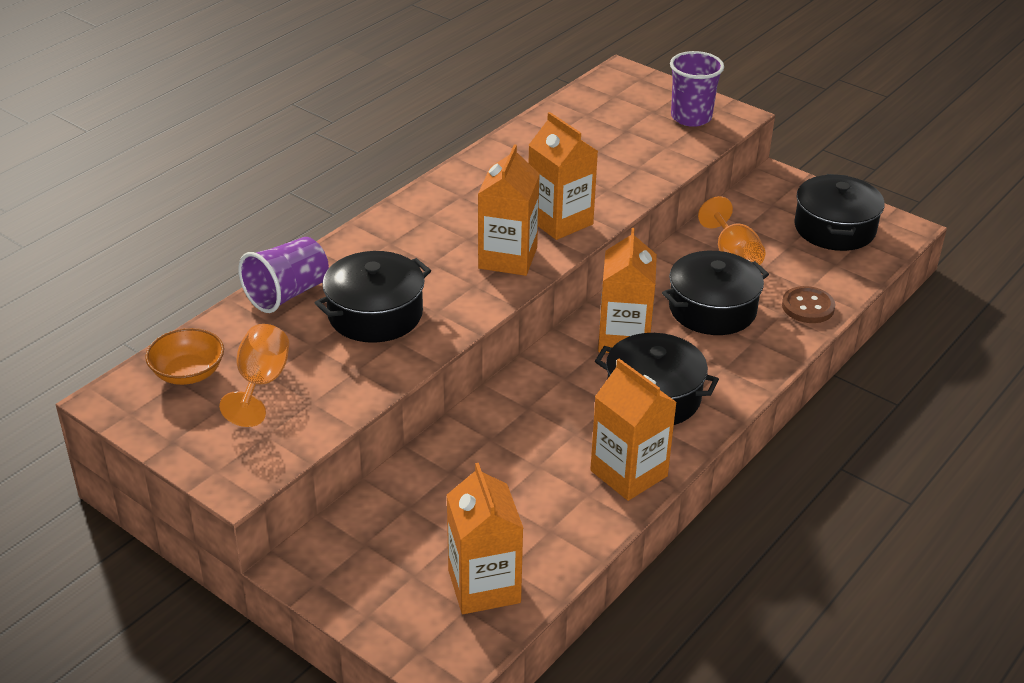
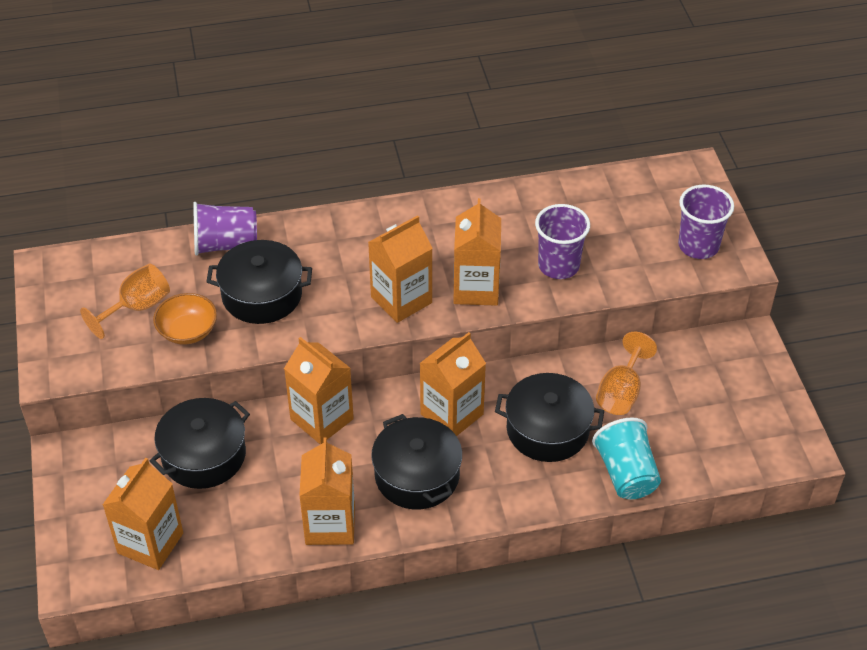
camera: 40 degrees right, 10 degrees up
(188, 373) = (104, 273): orange bowl -> orange bowl (187, 331)
(518, 401) = (322, 419): none -> orange carton
(604, 176) = (558, 265): none -> purple cup
(808, 307) = (626, 474): brown button -> turquoise cup
(834, 228) = (740, 416): black pot -> black pot (204, 455)

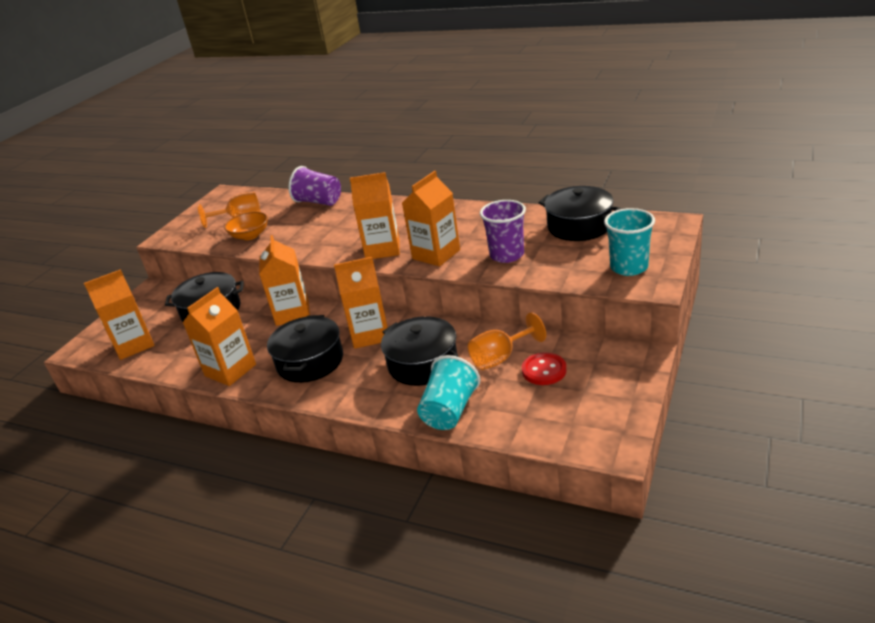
camera: 40 degrees right, 15 degrees down
(262, 295) = (308, 228): black pot -> black pot (579, 226)
(675, 391) = (544, 370): none -> red button
(698, 246) = (629, 267): purple cup -> turquoise cup

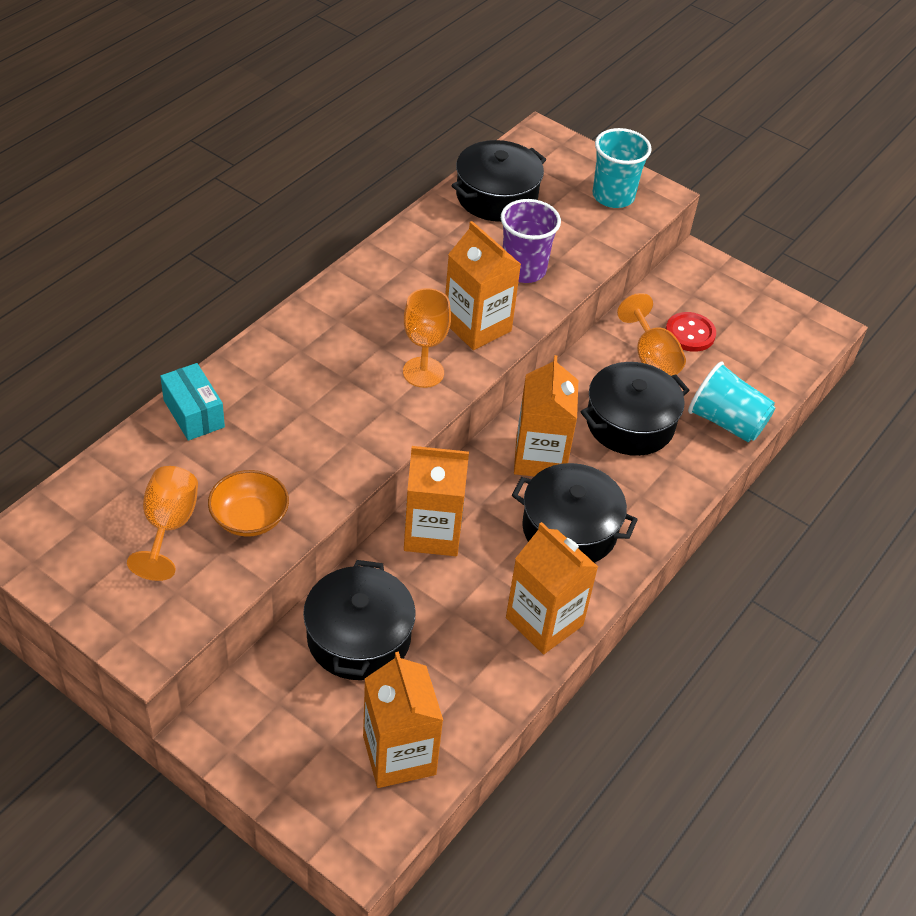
camera: 85 degrees left, 15 degrees up
(319, 202) = (194, 413): purple cup -> turquoise box
(382, 249) = (423, 372): orange carton -> orange goblet

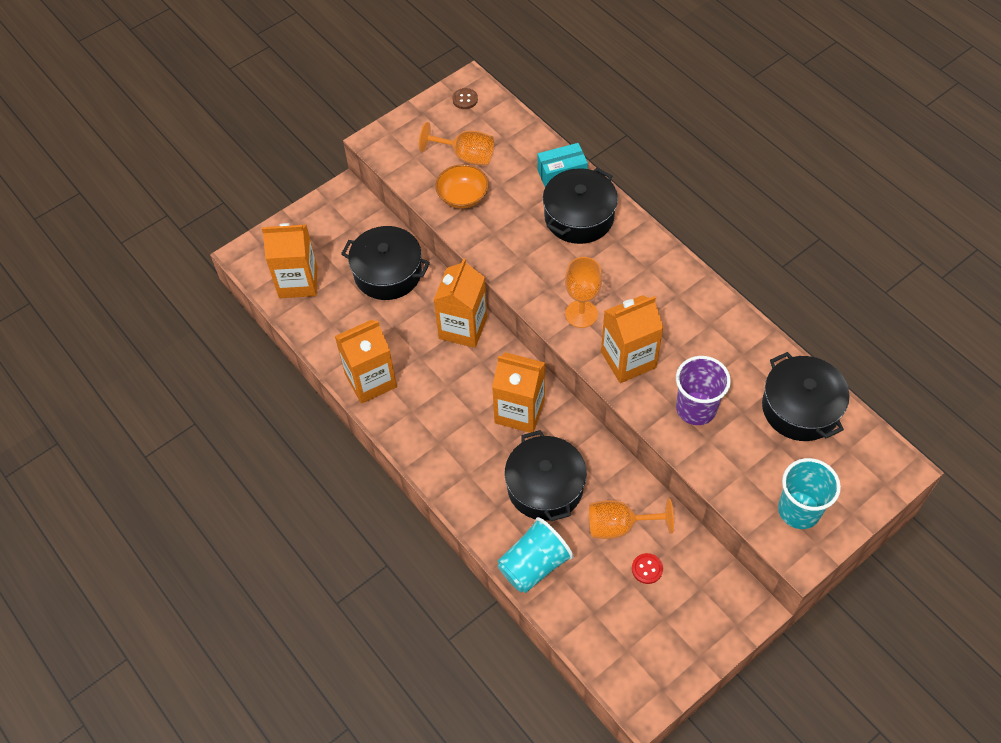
camera: 110 degrees right, 10 degrees up
(46, 545) = (465, 99): none -> brown button
(569, 529) = (446, 415): black pot -> black pot (579, 217)
(690, 333) = (647, 569): red button -> red button, size x0.66

